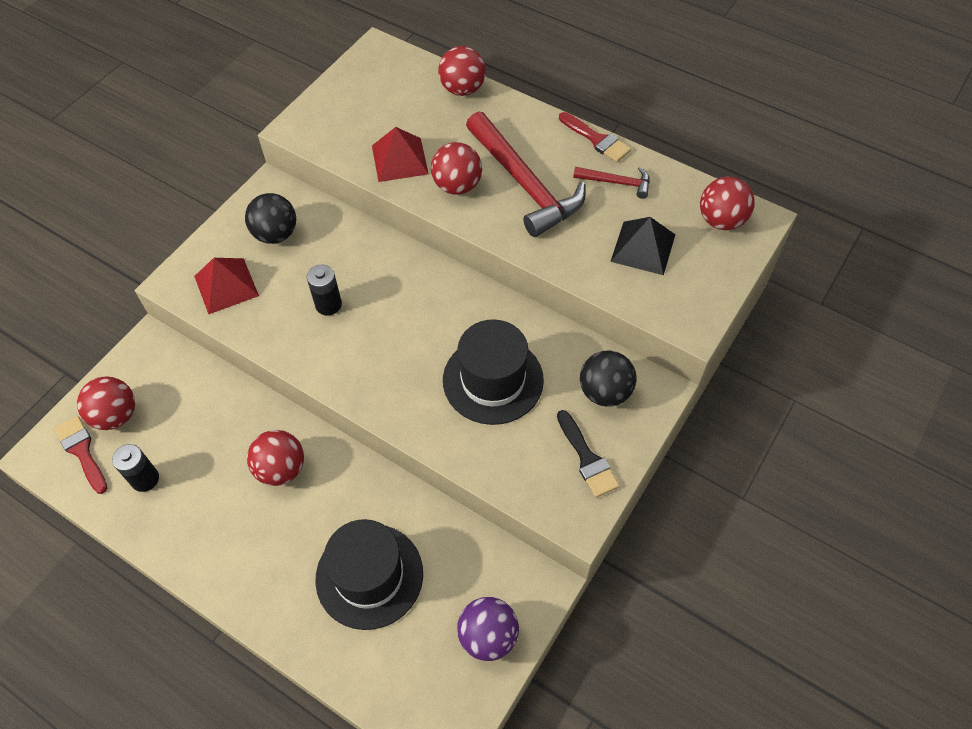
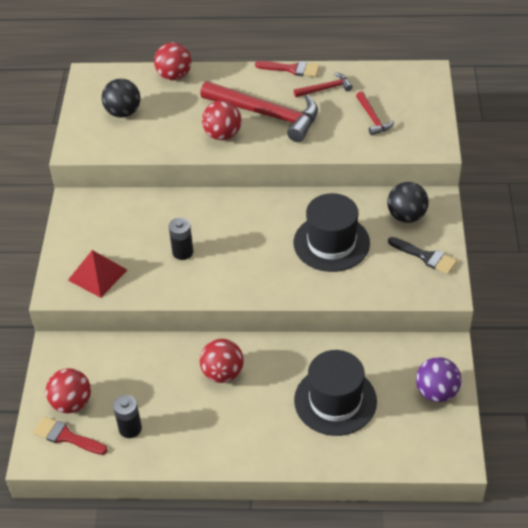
camera: 30 degrees left, 10 degrees down
(276, 234) = (105, 228): black ball -> black ball (123, 112)
(399, 159) = (168, 136): red pyramid -> none
(643, 247) = (373, 118): black pyramid -> red hammer
(721, 220) = (407, 82): red ball -> none

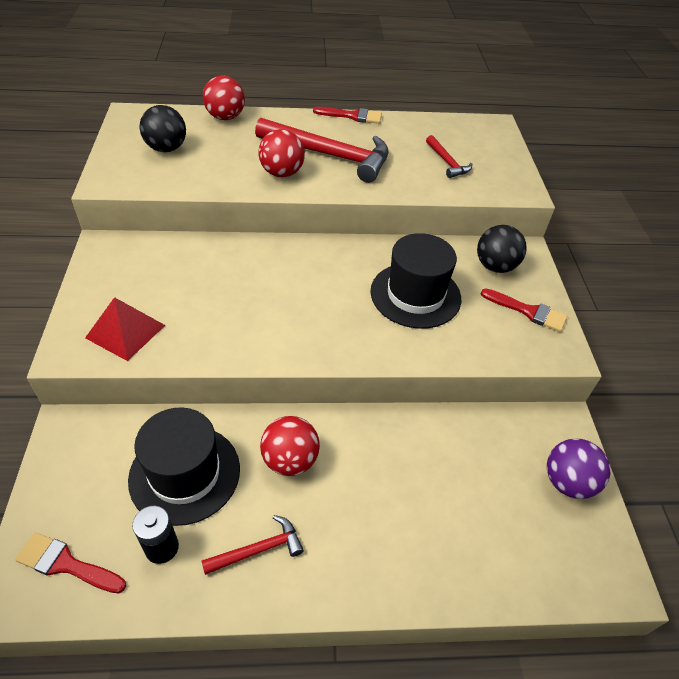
camera: 10 degrees left, 0 degrees up
(72, 403) = (80, 509): red ball -> none
(182, 252) = (236, 304): black battery -> none
(325, 89) = (391, 134): red hammer -> red hammer (258, 549)
(335, 400) = (441, 497): black hat -> black hat (185, 473)
(425, 256) = (528, 311): black brush -> red brush

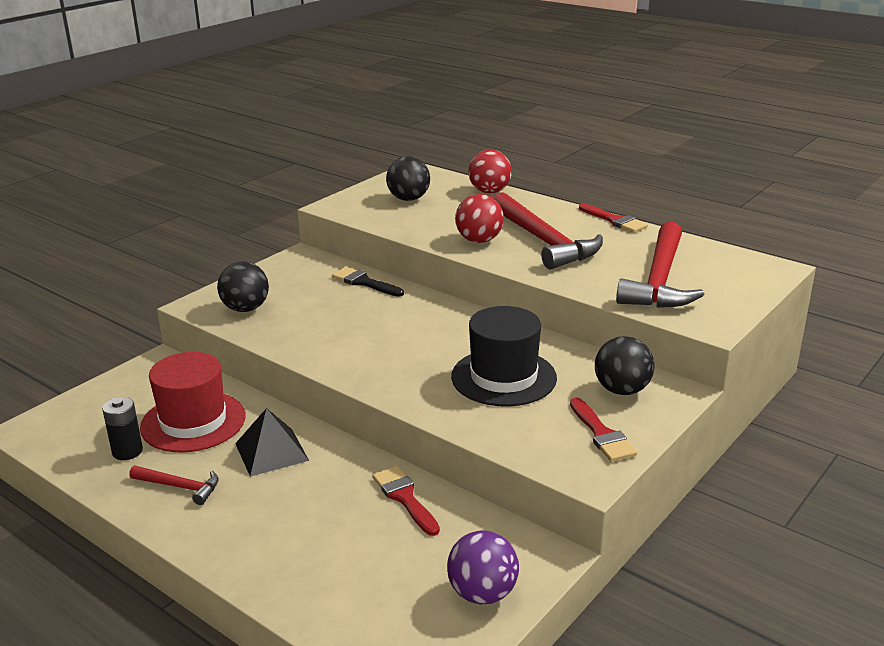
camera: 45 degrees right, 20 degrees down
(66, 564) = (69, 429): red brush -> red brush (405, 498)
(125, 331) = (245, 309): red pyramid -> black ball
(185, 473) = (193, 422): black hat -> red hat
(200, 250) = (364, 282): none -> black brush
(290, 460) = (271, 452): red ball -> black pyramid
(447, 162) = (660, 280): red hammer -> red hammer, size x2.09

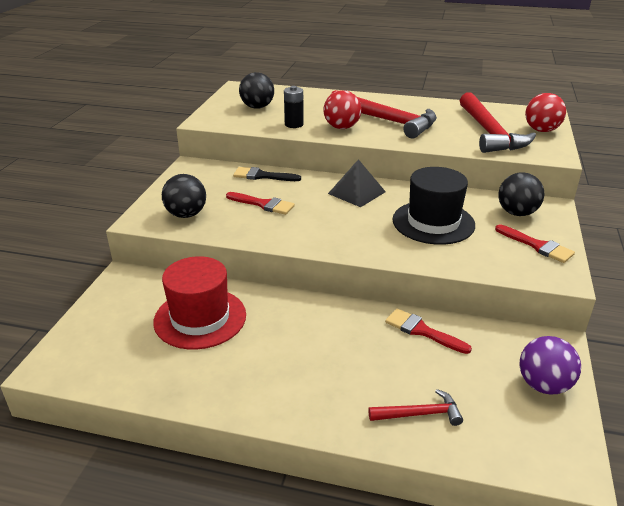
camera: 25 degrees left, 5 degrees up
(127, 451) = (164, 359): black battery -> black battery (294, 124)
(180, 487) = (239, 376): red hammer -> red hammer (419, 414)
(271, 452) = (288, 324): black pyramid -> black pyramid (356, 192)
(489, 191) = (311, 93): red ball -> red ball (541, 130)
(614, 220) = (416, 99): red brush -> red brush (263, 204)

